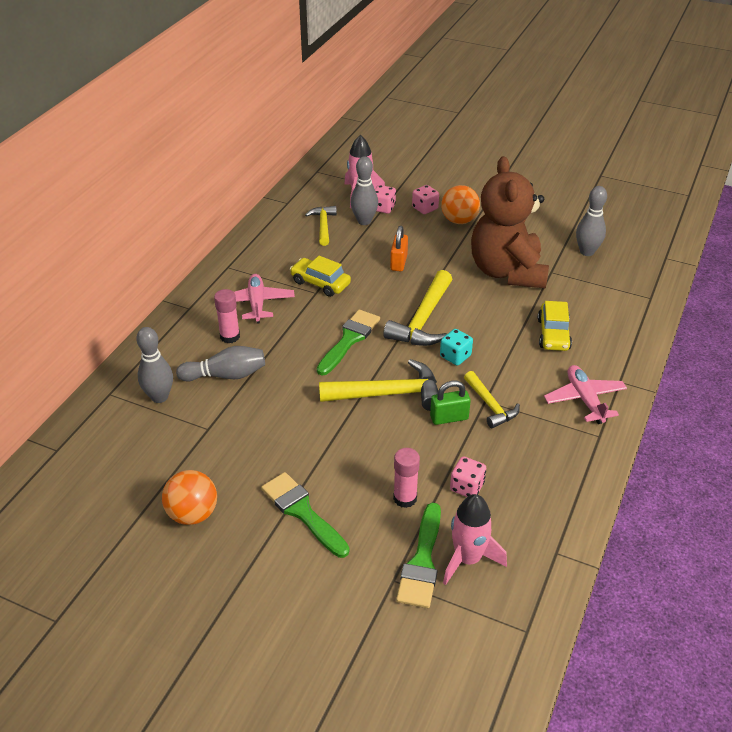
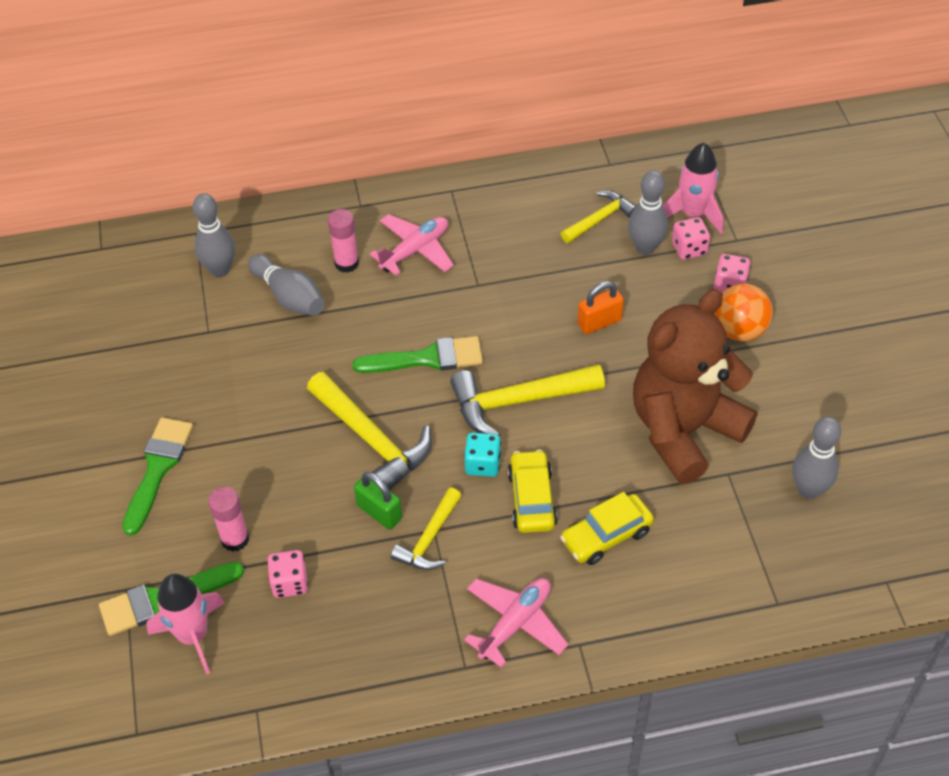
camera: 55 degrees right, 10 degrees up
(193, 514) = (97, 391): orange ball -> none
(320, 283) = (497, 279): yellow car -> yellow car (531, 499)

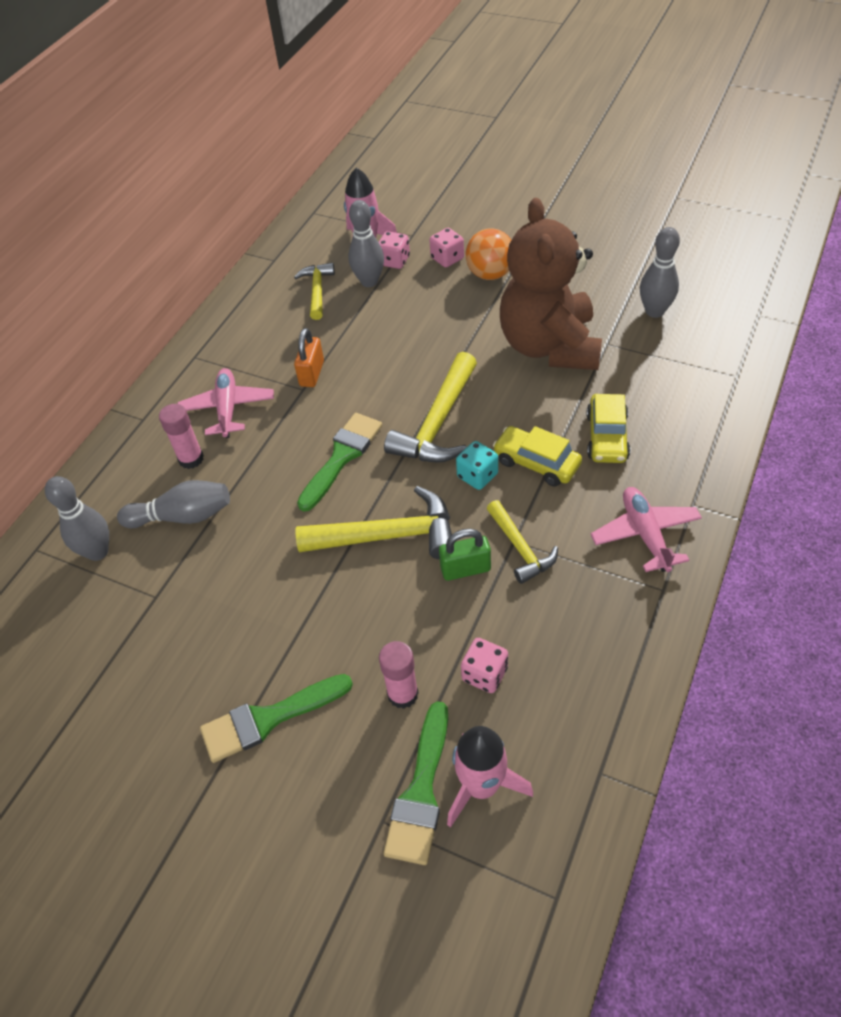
camera: 50 degrees left, 0 degrees up
(158, 468) = (268, 719): green brush -> green brush turned 75 degrees counterclockwise
(599, 322) = (410, 340): orange padlock -> orange padlock (312, 373)

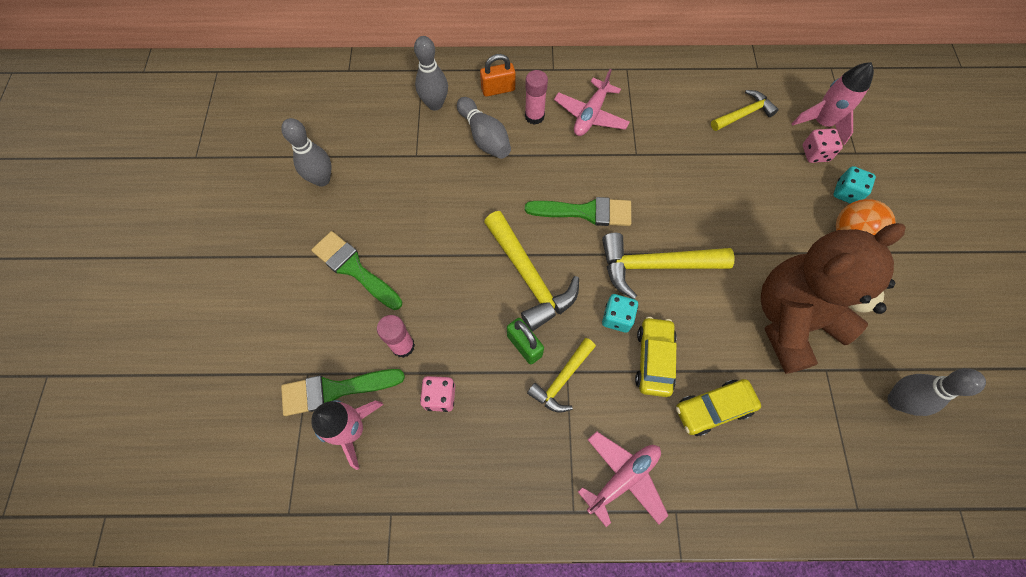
camera: 60 degrees right, 15 degrees up
(228, 408) = (590, 115): pink plane -> pink plane turned 150 degrees clockwise
(312, 373) = (655, 153): orange padlock -> orange padlock (498, 89)
(369, 281) = (778, 146): grey bowling pin -> grey bowling pin (322, 179)
(447, 258) = (846, 193): pink dice -> turquoise dice

